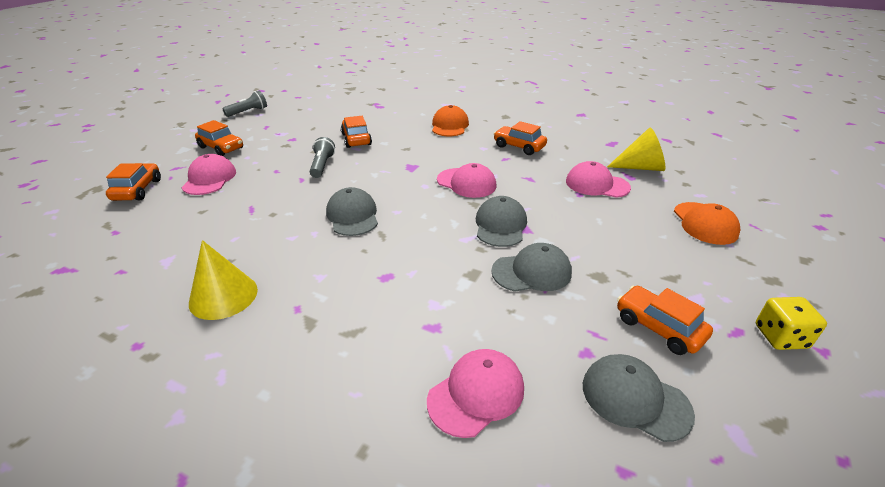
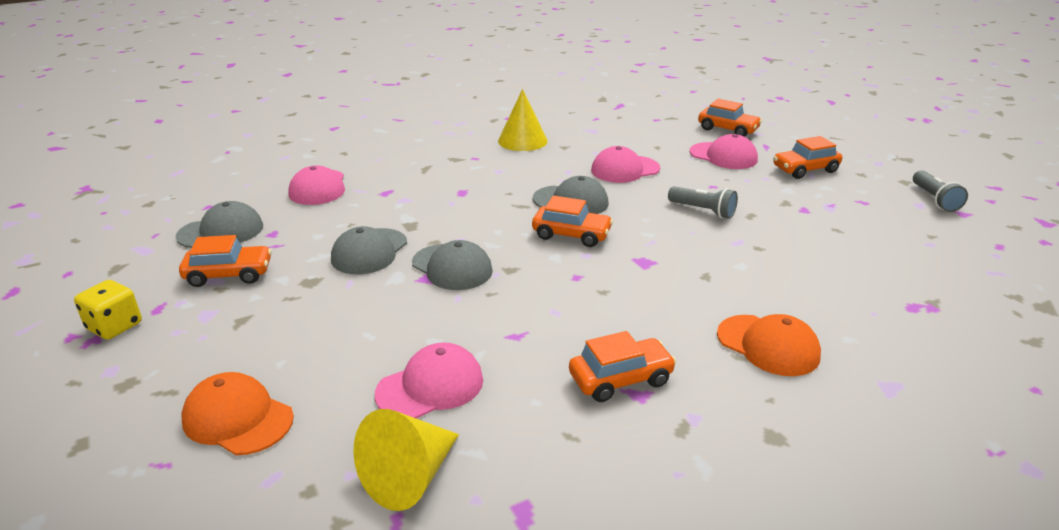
camera: 125 degrees right, 5 degrees down
(356, 139) = (769, 249): orange car -> orange car (571, 235)
(466, 183) = (560, 283): pink cap -> pink cap (625, 169)

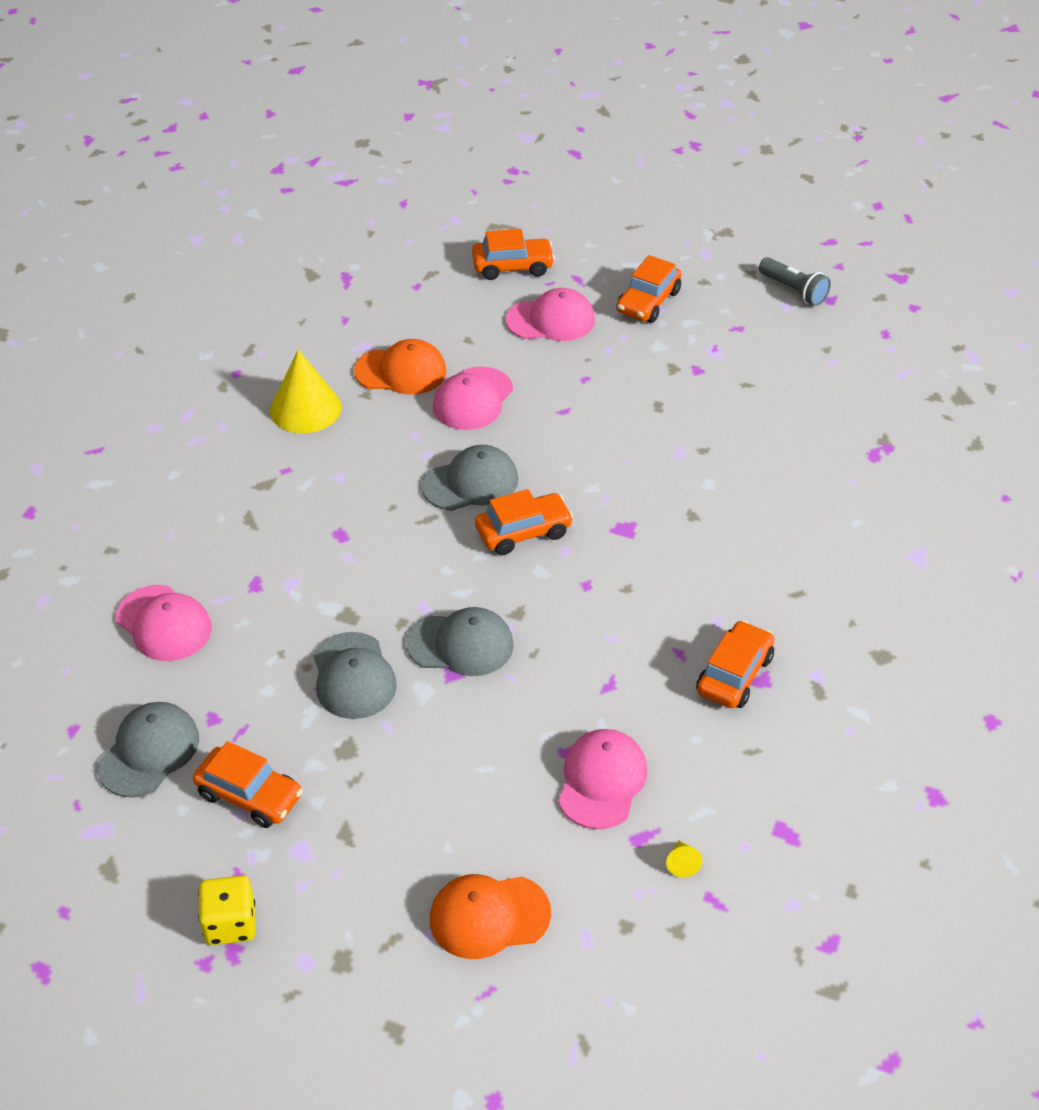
camera: 40 degrees left, 15 degrees up
(229, 274) = (249, 795): orange car -> orange car turned 75 degrees clockwise
(410, 477) = (682, 863): yellow cone -> yellow cone, size x0.40
(703, 211) = (610, 424): grey flashlight -> none
(768, 345) = (807, 567): orange cap -> orange cap (401, 371)

